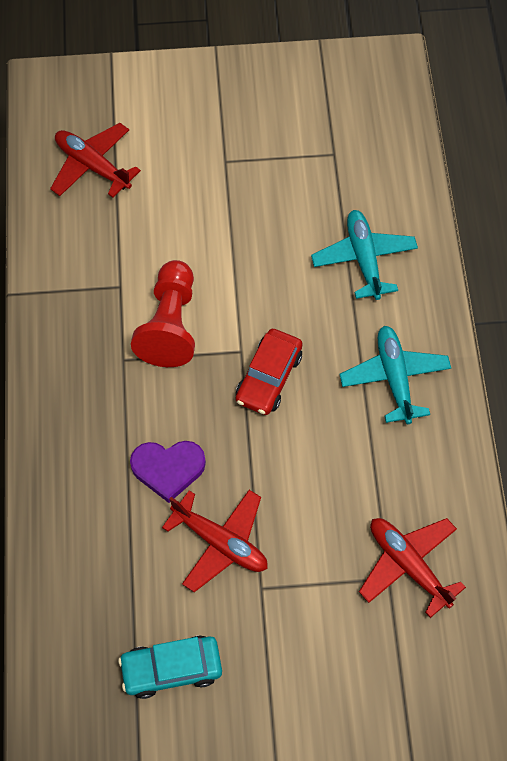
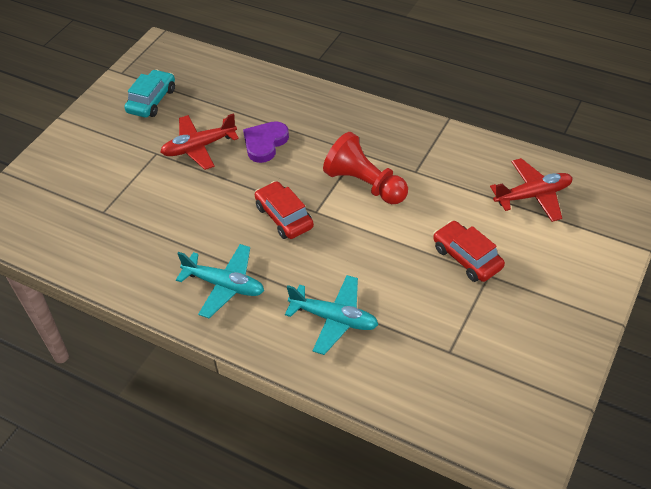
camera: 125 degrees right, 15 degrees down
(215, 187) = (467, 258): none -> red car
(408, 565) = (100, 225): red plane -> none

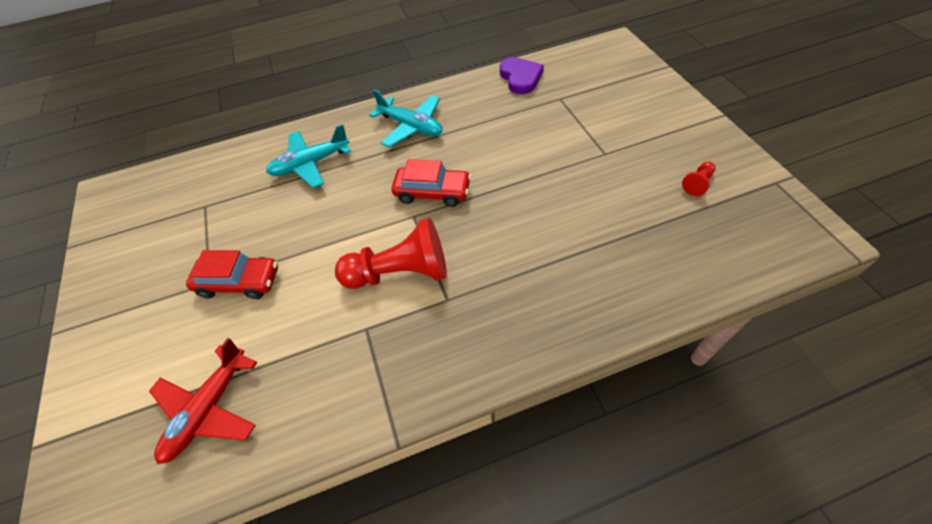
camera: 135 degrees right, 5 degrees up
(152, 100) = (697, 183): turquoise car -> red pawn
(199, 147) = (584, 183): red plane -> none
(224, 285) = (411, 126): turquoise plane -> turquoise plane turned 120 degrees counterclockwise
(265, 143) = (540, 233): purple heart -> purple heart (520, 78)

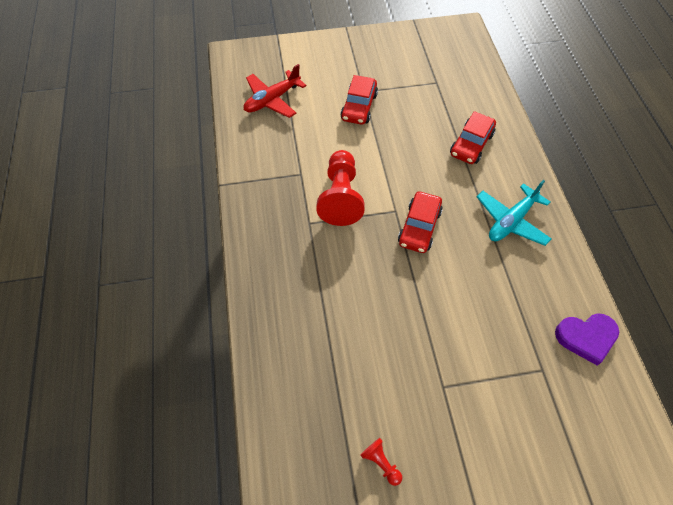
camera: 95 degrees right, 5 degrees up
(209, 409) = (272, 100): red plane -> red plane turned 75 degrees counterclockwise
(311, 164) = (471, 144): turquoise plane -> red car

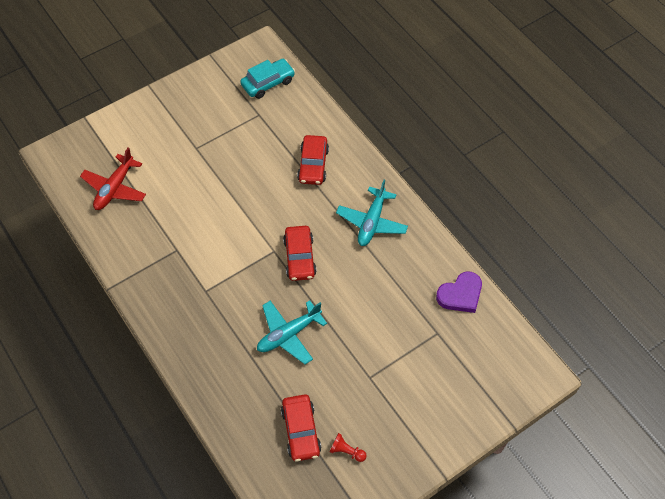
camera: 25 degrees left, 0 degrees up
(341, 197) = (222, 257): red pawn -> none
(359, 107) = (199, 165): red car -> red car (301, 431)
(373, 301) = (289, 334): none -> turquoise plane
(457, 59) = (268, 83): none -> turquoise car

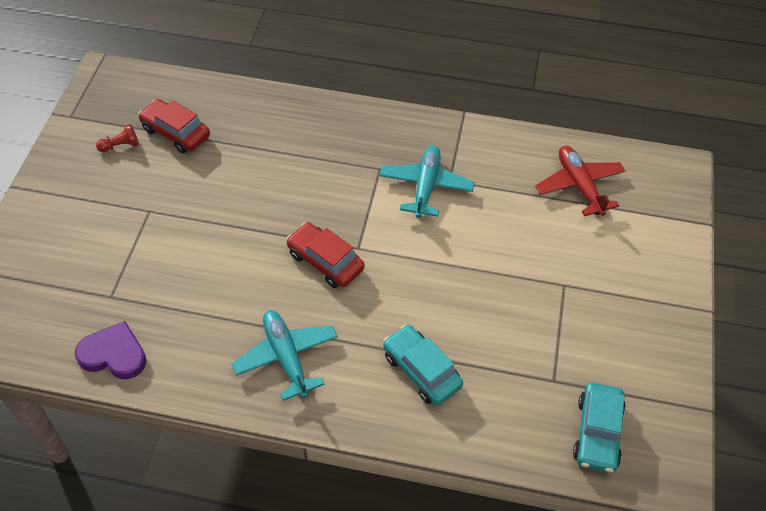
camera: 135 degrees right, 5 degrees down
(289, 334) = (262, 190): turquoise plane -> turquoise plane (426, 187)
(313, 165) = (421, 370): red car -> turquoise car
(460, 294) = (114, 354): purple heart -> purple heart turned 90 degrees clockwise

